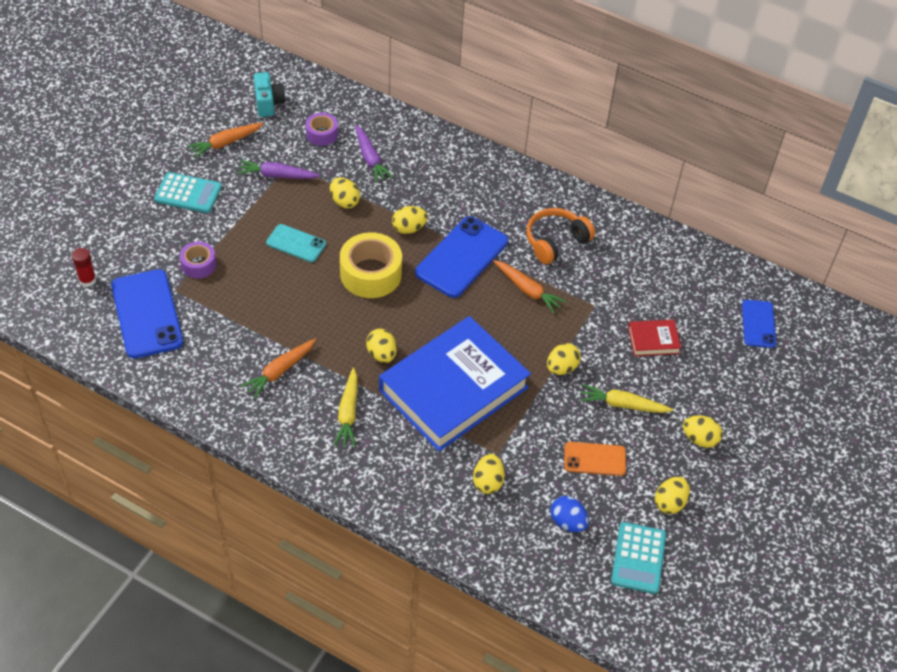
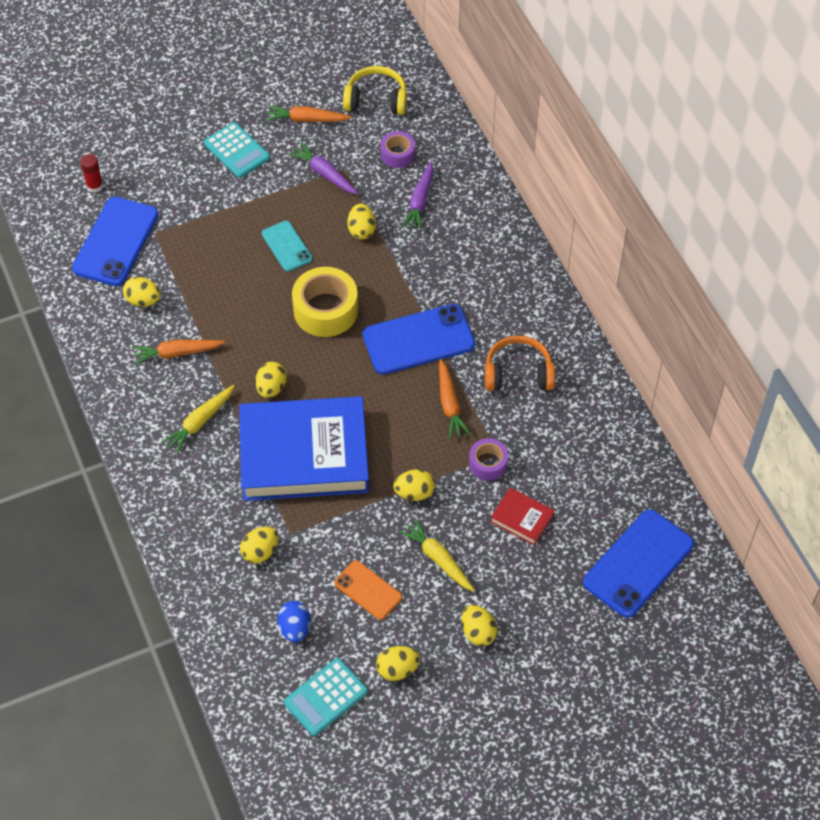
camera: 40 degrees right, 5 degrees up
(199, 265) = (191, 221): purple tape -> purple tape (488, 463)
(268, 103) = (376, 100): turquoise camera -> yellow headphones
(409, 228) = (396, 286): yellow egg -> yellow egg (143, 300)
(758, 324) = (638, 563): blue phone -> blue phone, size x1.76

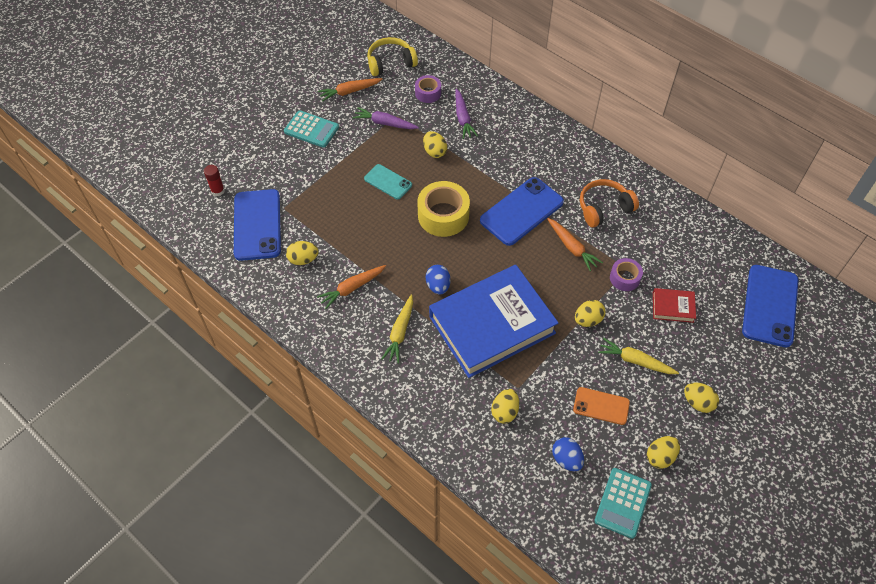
camera: 25 degrees left, 0 degrees up
(271, 388) = (438, 286): yellow egg -> blue egg

